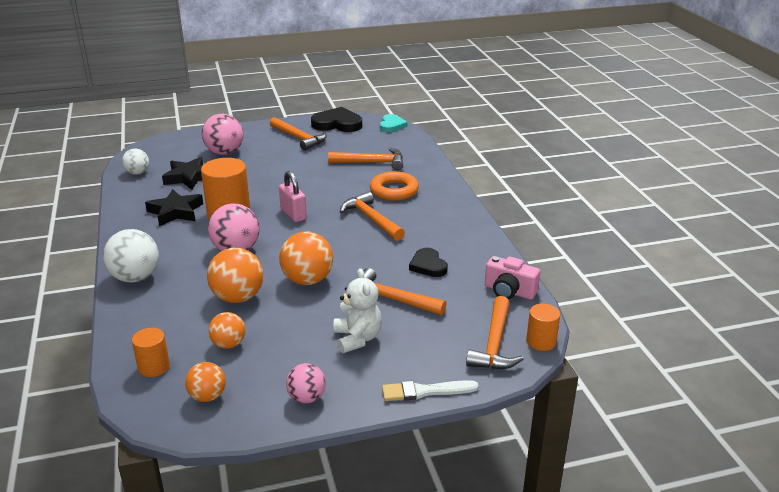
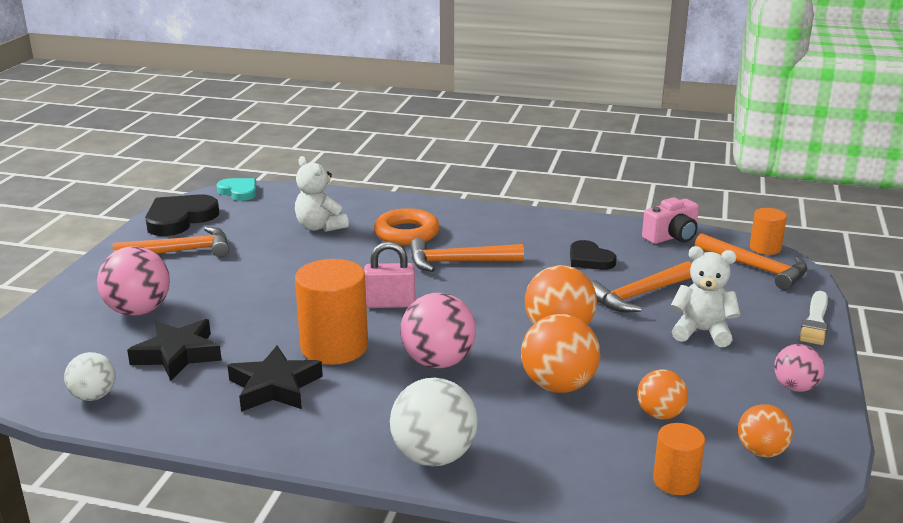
camera: 60 degrees left, 5 degrees down
(371, 163) = (320, 227): orange hammer -> white teddy bear
(428, 265) = (589, 259): black heart -> black heart turned 45 degrees clockwise

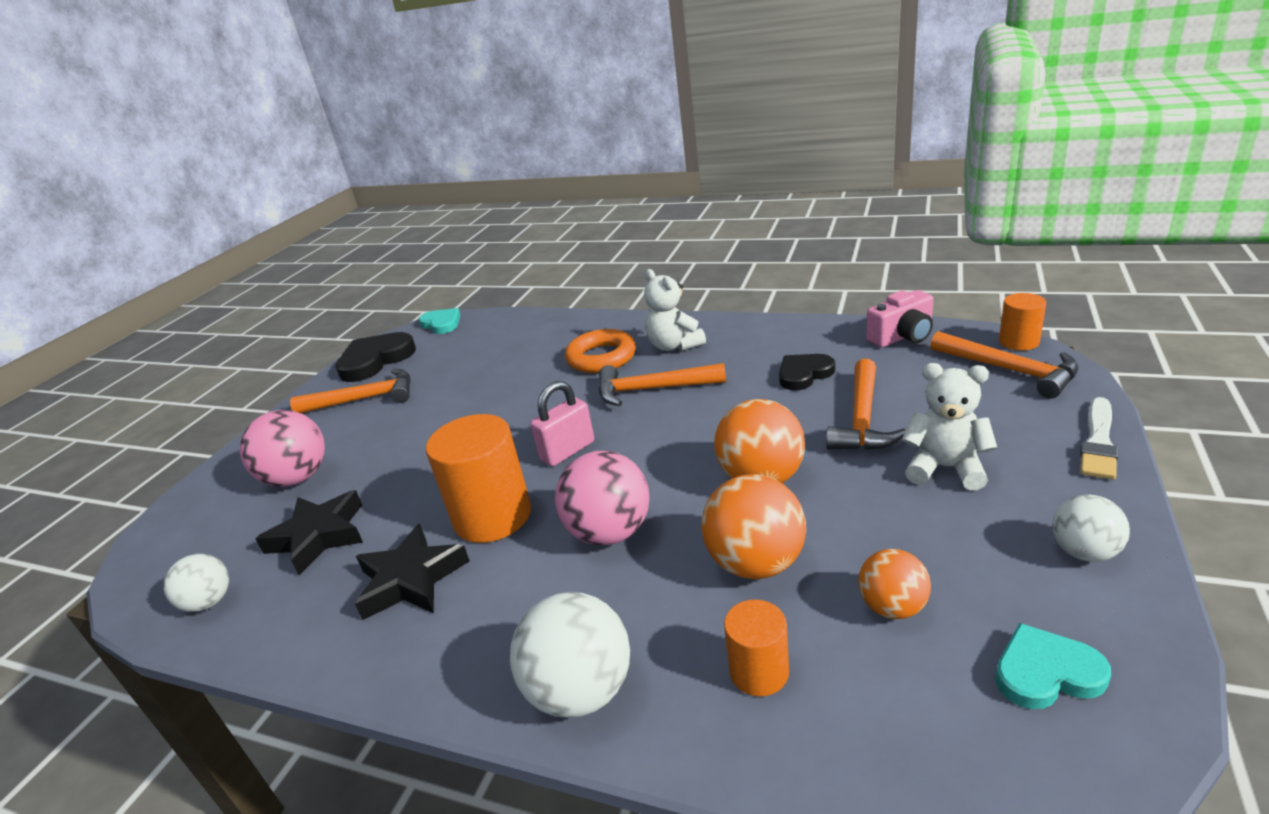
camera: 10 degrees right, 5 degrees up
(320, 227) = (512, 358): white teddy bear -> white teddy bear (674, 346)
(390, 304) = (567, 451): pink padlock -> pink padlock turned 45 degrees counterclockwise
(589, 259) = (804, 374): black heart -> black heart turned 90 degrees clockwise
(638, 295) = (862, 419): orange hammer -> orange hammer turned 45 degrees counterclockwise
(675, 481) = (918, 733): orange cylinder -> orange cylinder (759, 671)
(761, 451) = (1046, 672): orange ball -> turquoise heart
(795, 387) = (1084, 552): pink ball -> white ball

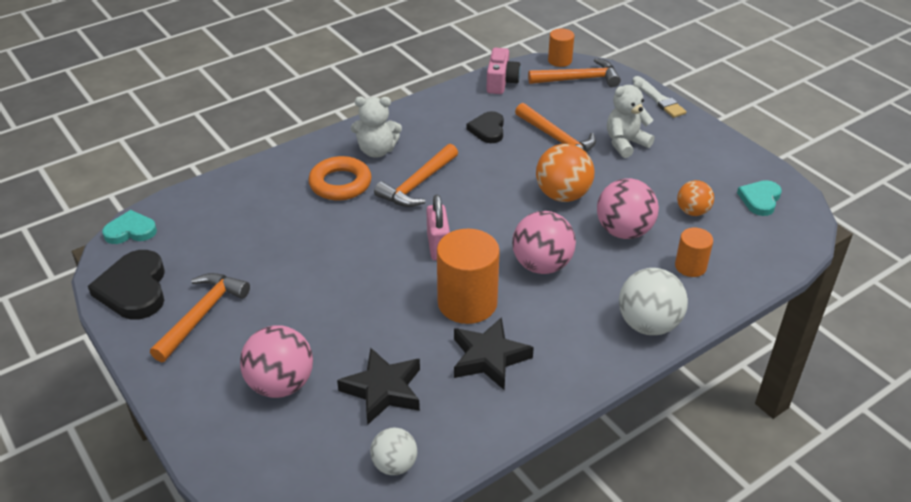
camera: 60 degrees left, 10 degrees up
(756, 563) = (624, 231): orange ball -> pink ball
(1084, 552) = (714, 150): white ball -> none

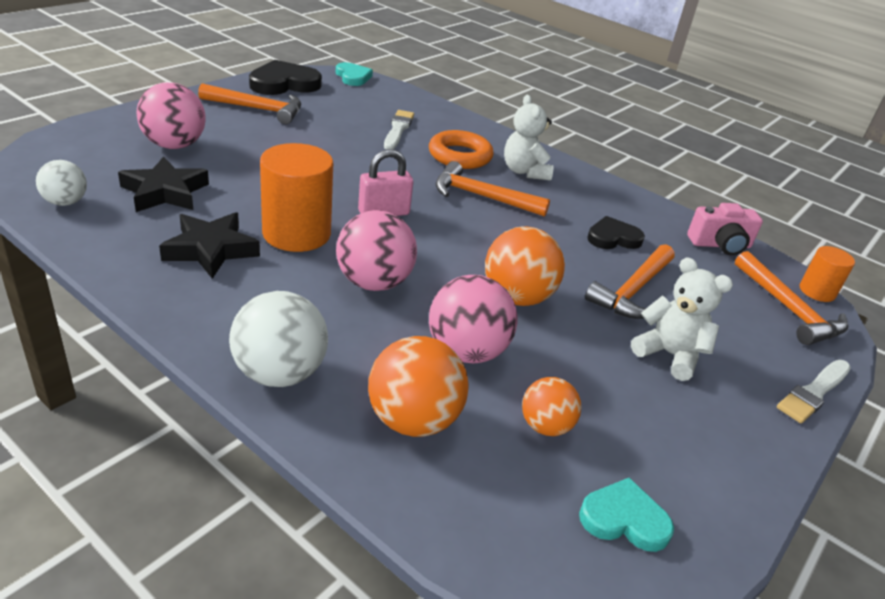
camera: 70 degrees right, 5 degrees down
(276, 215) = (398, 129): none -> white brush
(690, 266) = (413, 420): orange cylinder -> orange ball

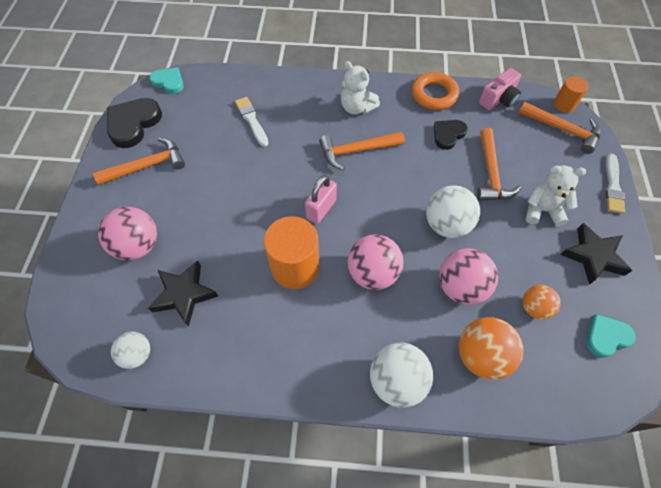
camera: 30 degrees left, 25 degrees up
(211, 249) = (266, 321): black star -> black star (593, 256)
(460, 156) = (310, 120): orange ring -> orange ring (434, 95)
(517, 297) = (446, 225): orange ball -> white ball

